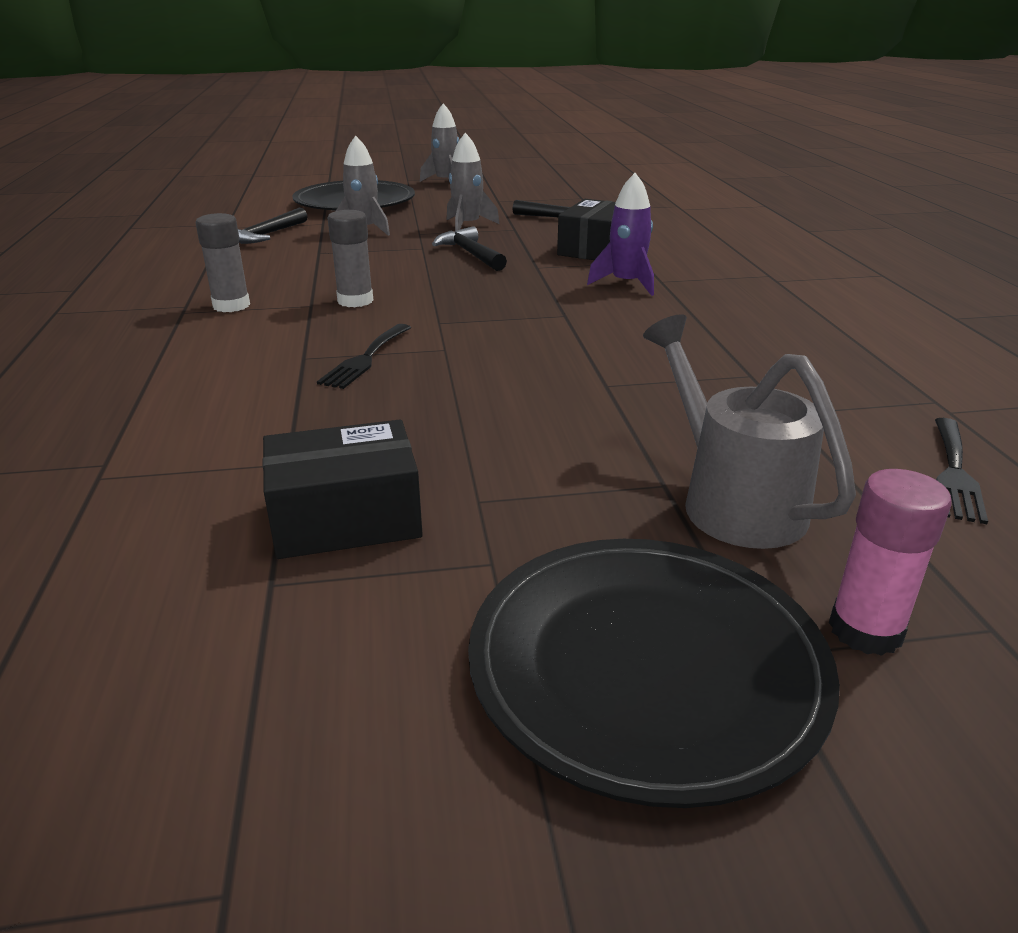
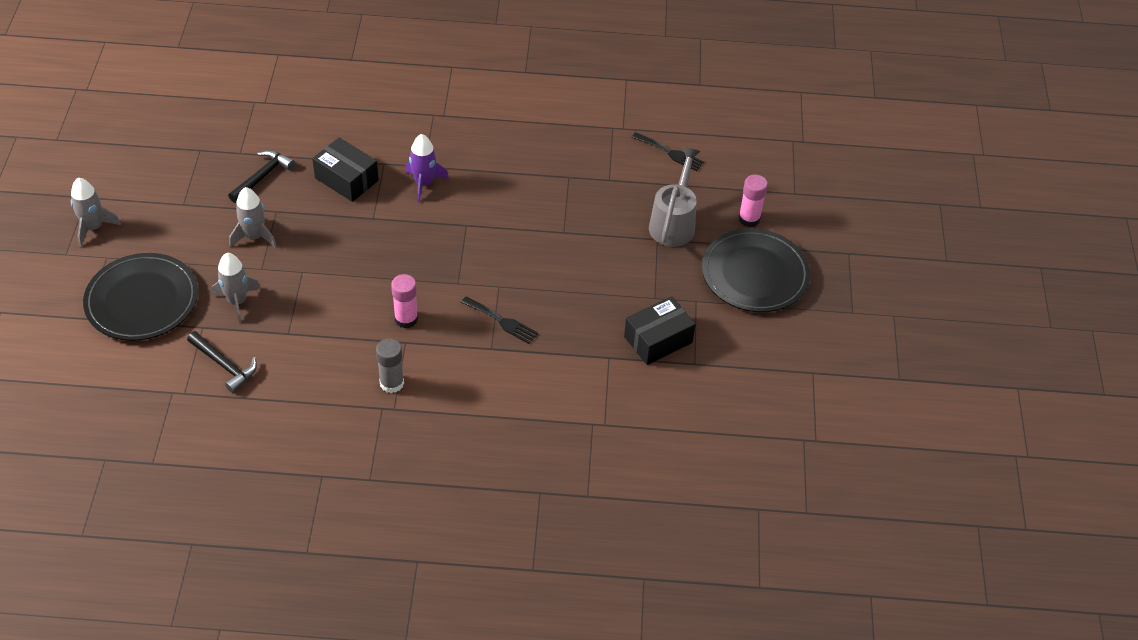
camera: 80 degrees left, 20 degrees up
(346, 518) = (658, 340): black box -> black box turned 60 degrees clockwise
(355, 301) = (406, 319): grey glue stick -> pink glue stick
(470, 254) = (330, 247): black hammer -> none
(732, 501) = (673, 223): grey watering can -> grey watering can turned 120 degrees clockwise

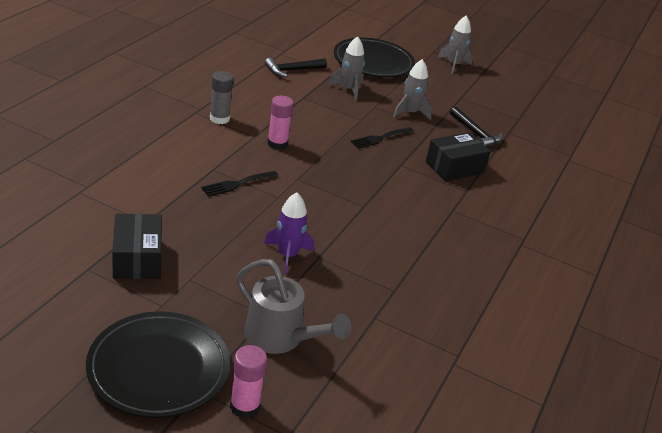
camera: 110 degrees right, 15 degrees down
(424, 184) = (429, 202): purple rocket -> purple rocket (287, 255)
(670, 153) = (394, 386): black fork -> black fork (380, 138)

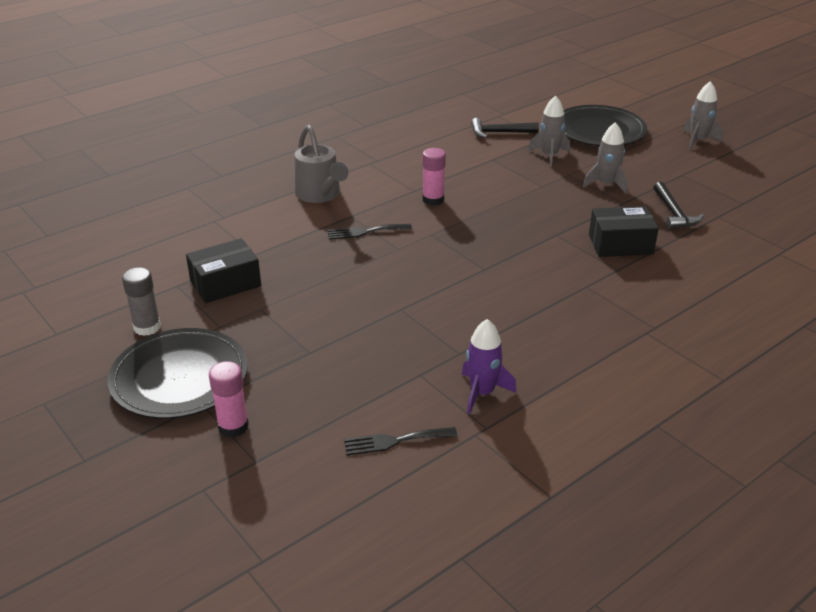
camera: 30 degrees right, 0 degrees up
(137, 258) = (225, 283): black box -> black box turned 45 degrees clockwise
(219, 119) = (390, 171): grey glue stick -> grey glue stick (147, 327)
(280, 338) = (309, 374): grey watering can -> grey watering can (320, 195)
(287, 255) = (370, 302): purple rocket -> purple rocket (482, 392)
(380, 138) = (551, 206): black fork -> black fork (395, 441)

